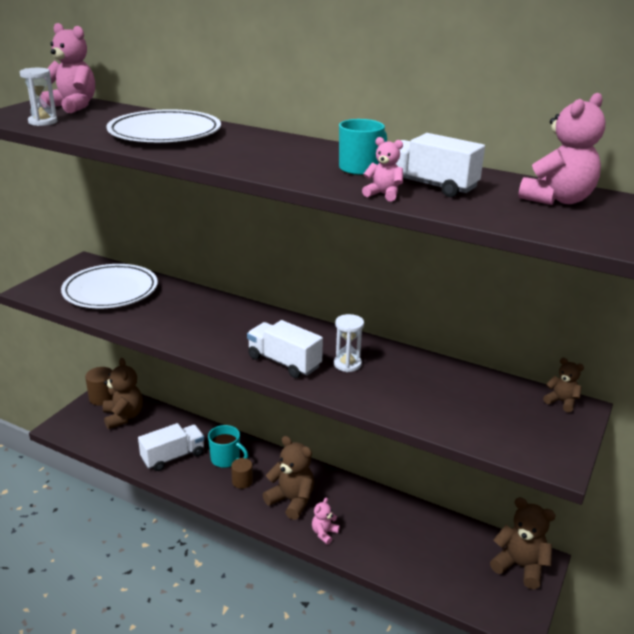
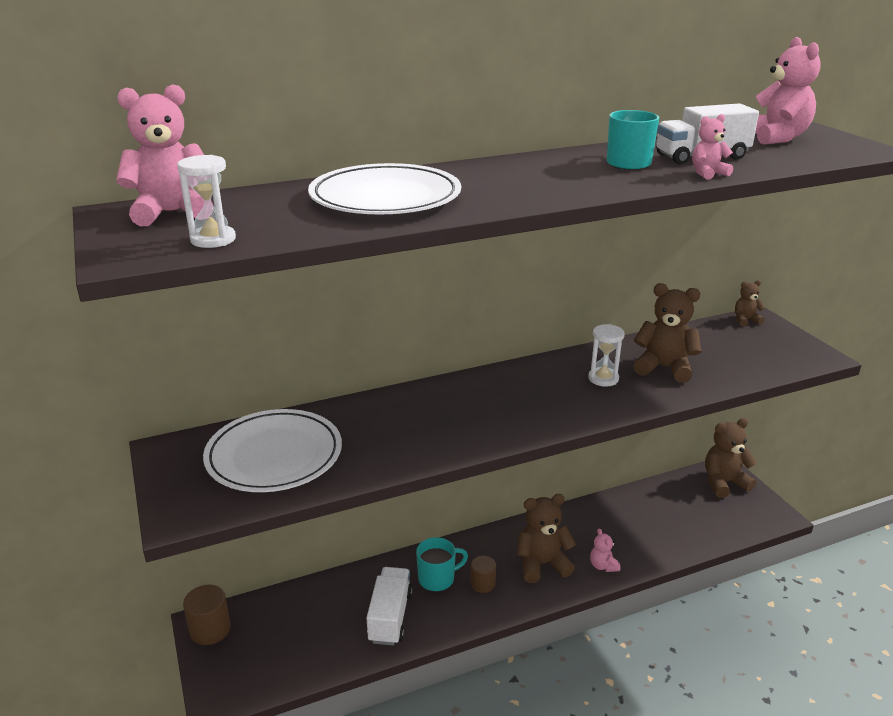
camera: 50 degrees left, 0 degrees up
(123, 417) = (271, 627): brown teddy bear -> brown teddy bear (664, 367)
(284, 362) = (565, 407): white truck -> none

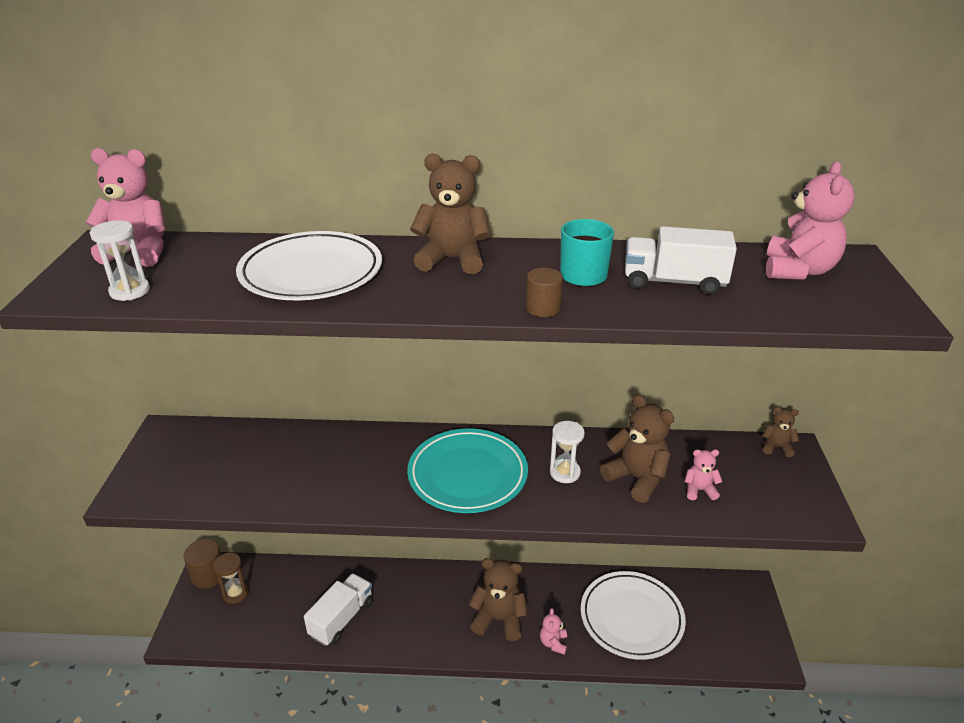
camera: 25 degrees right, 5 degrees up
(256, 635) = (235, 593): none -> brown hourglass
(274, 456) = (231, 463): white plate -> white plate (631, 617)
(437, 579) = (401, 598): turquoise mug -> none
(482, 584) = (435, 618): brown cylinder -> brown cylinder (543, 308)
(521, 402) = (467, 474): none -> turquoise plate
(708, 173) = (648, 308): pink teddy bear -> pink teddy bear (699, 490)
(724, 483) = (738, 601): brown teddy bear -> brown teddy bear (452, 260)

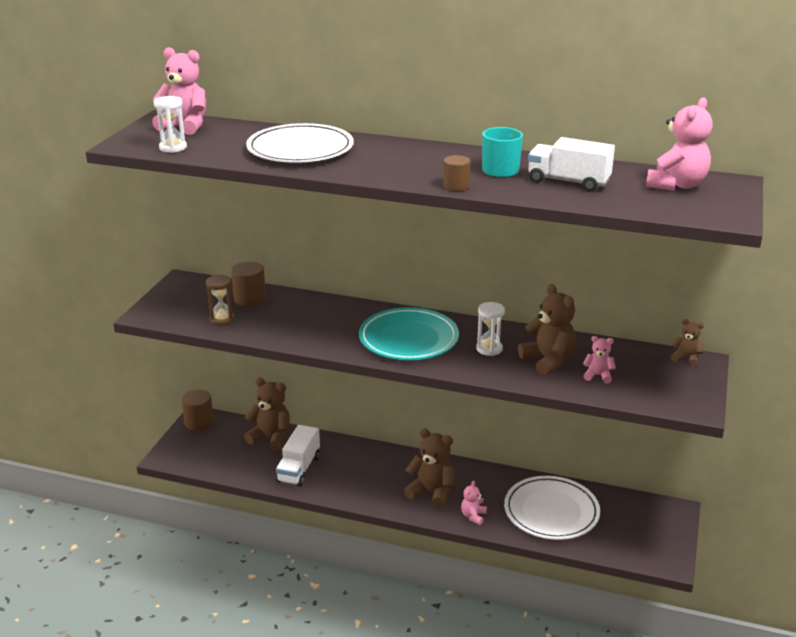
camera: 15 degrees right, 5 degrees down
(235, 593) = (217, 438): brown hourglass -> brown hourglass (222, 319)
(256, 445) = (249, 298): none -> brown cylinder
(342, 619) = (299, 469): white truck -> white truck turned 150 degrees clockwise
(452, 260) = (407, 152): brown teddy bear -> brown teddy bear (271, 437)

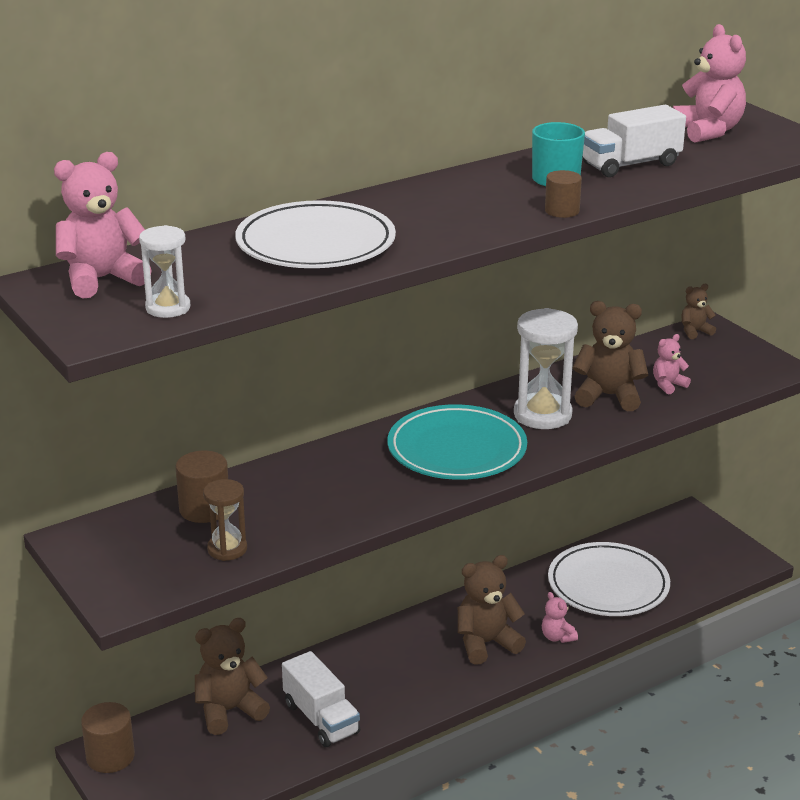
camera: 50 degrees left, 0 degrees up
(489, 349) = (542, 415): white hourglass -> white hourglass, size x1.68

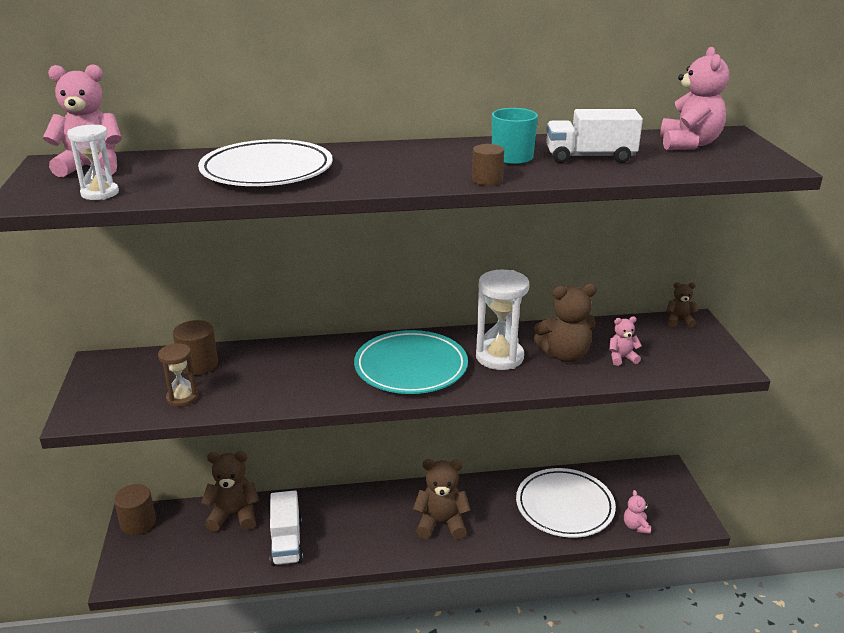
camera: 25 degrees right, 0 degrees up
(557, 637) = (497, 536): pink teddy bear -> pink teddy bear (635, 526)
(608, 396) = (565, 355): brown teddy bear -> brown teddy bear turned 135 degrees clockwise

